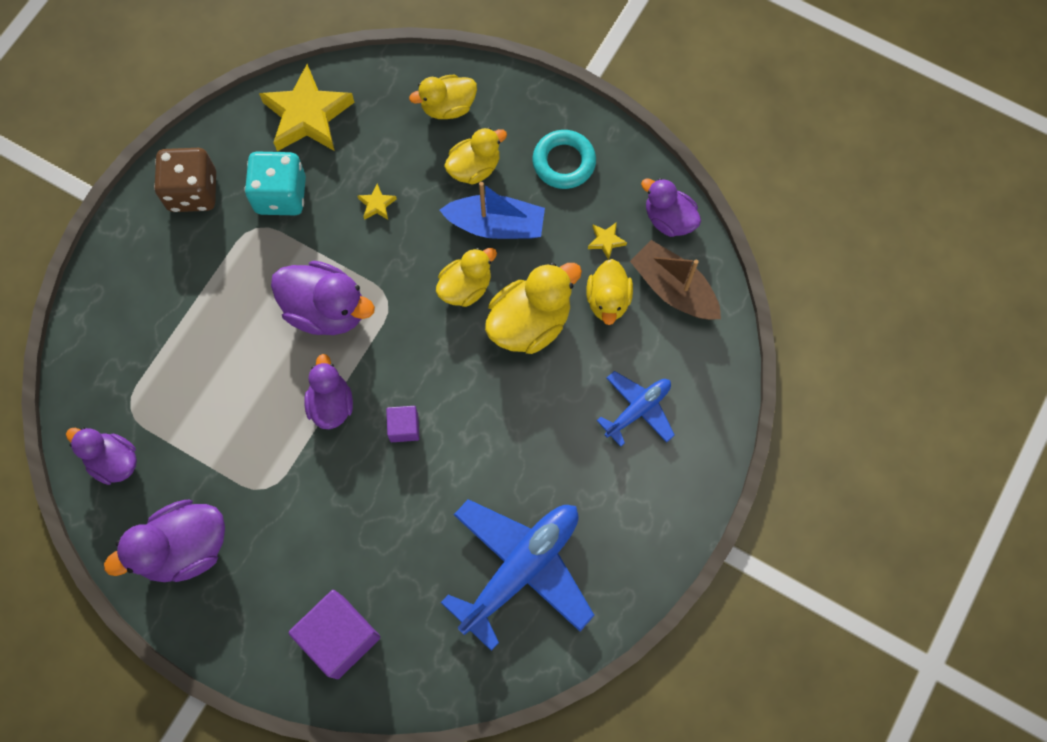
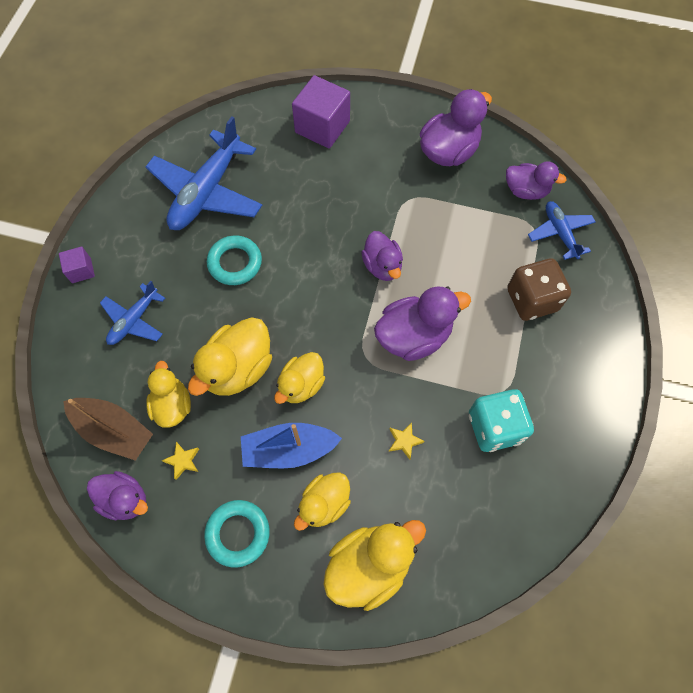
camera: 165 degrees right, 5 degrees down
(102, 392) = (560, 233): none -> blue plane
(193, 191) = (573, 410): brown dice -> brown dice (531, 300)
(307, 115) = (504, 516): yellow star -> none
(326, 310) = (414, 336): purple duck -> purple duck turned 150 degrees clockwise
(404, 427) = (320, 263): purple cube -> purple cube (81, 270)
(448, 107) = (369, 565): yellow duck -> yellow duck, size x1.53
(506, 454) = (235, 263): none -> turquoise ring

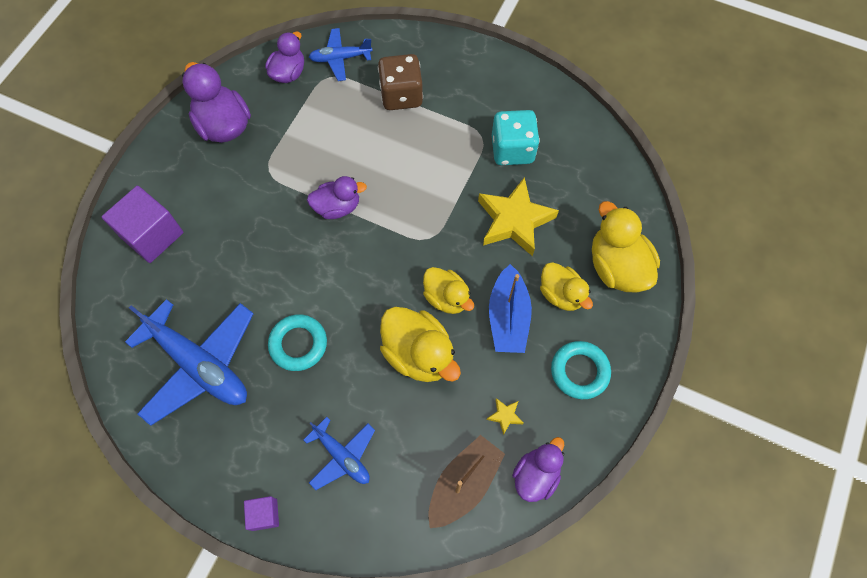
camera: 80 degrees left, 0 degrees up
(172, 405) = (446, 422): yellow duck -> none
(404, 441) = (514, 220): yellow star -> yellow star, size x2.44
(414, 336) = (416, 194): purple duck -> none

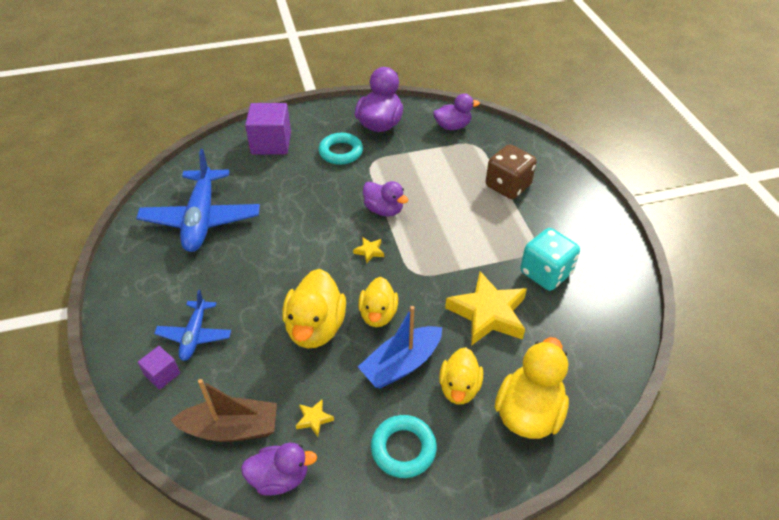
camera: 50 degrees right, 20 degrees down
(264, 514) = (117, 320): purple cube -> purple cube (162, 374)
(298, 344) = (260, 256): turquoise ring -> turquoise ring (341, 152)
(340, 58) = (495, 141): blue plane -> none
(374, 254) = (369, 251): none -> yellow star

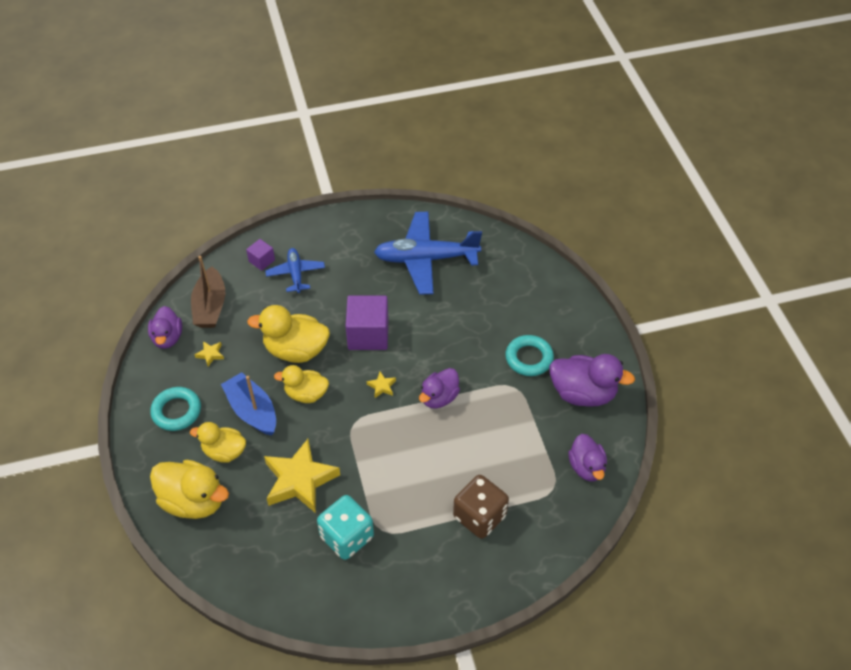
camera: 90 degrees right, 5 degrees up
(195, 335) = (296, 274): blue plane -> blue plane turned 75 degrees clockwise
(271, 143) = (539, 298): purple cube -> purple cube (368, 334)

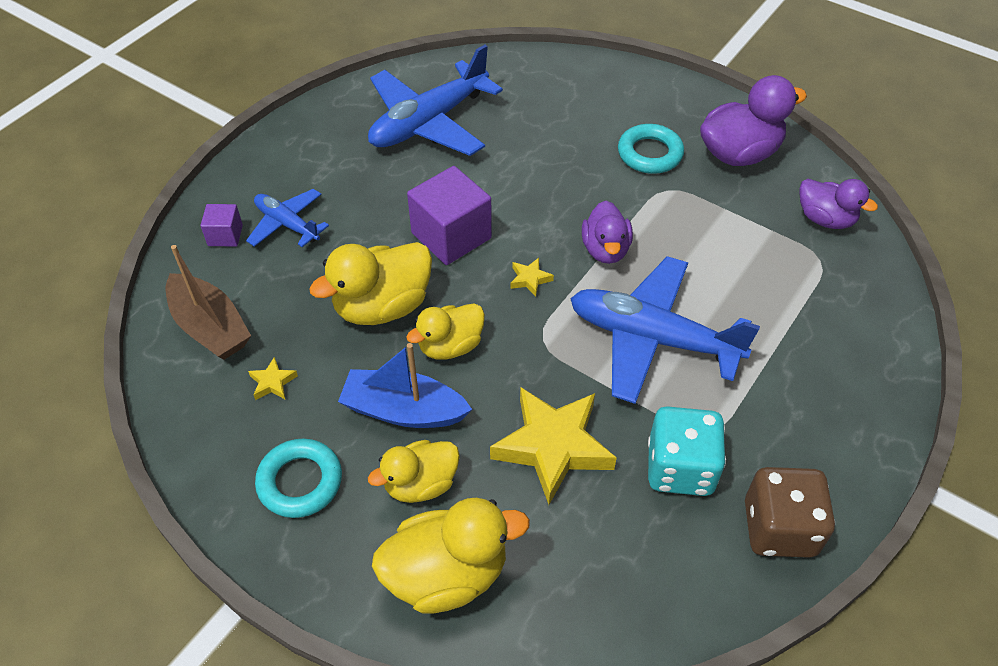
camera: 40 degrees left, 0 degrees up
(167, 338) = (188, 401): purple duck -> none
(408, 463) = (652, 338): none -> blue plane
(479, 516) = (787, 339): brown dice -> brown dice (779, 528)

